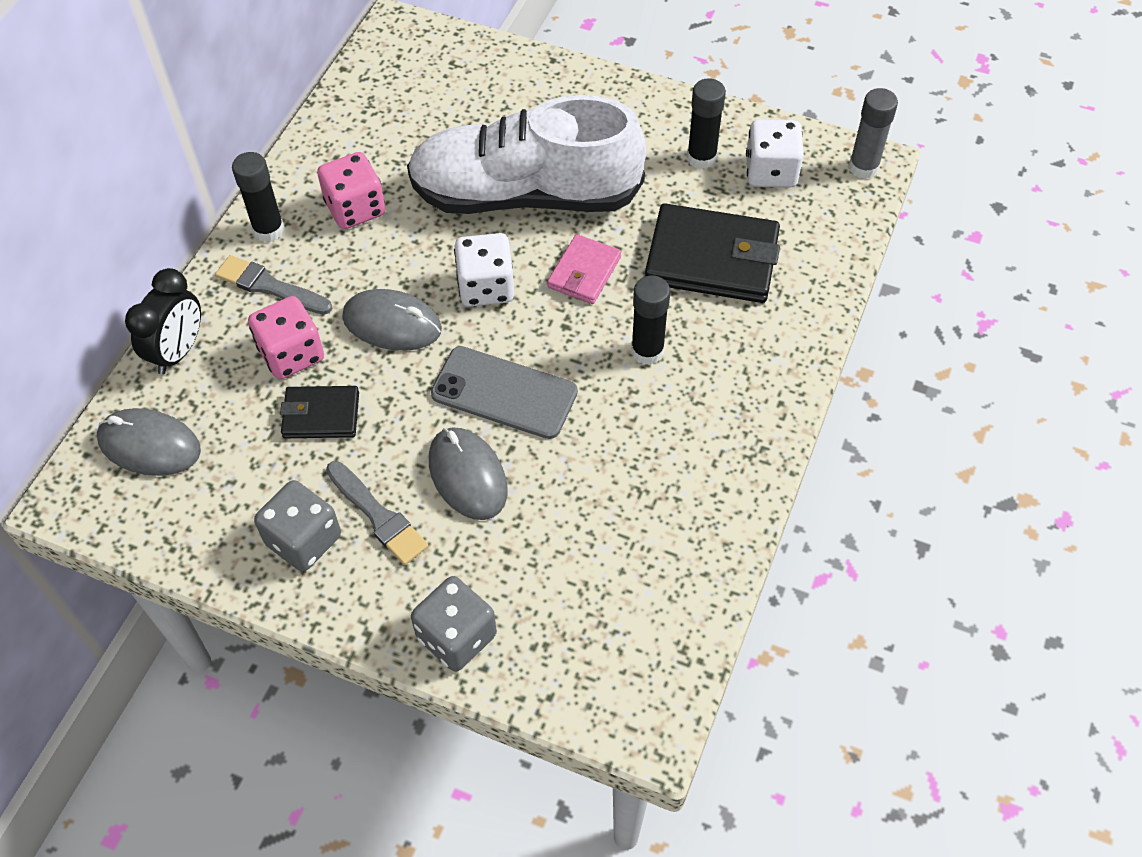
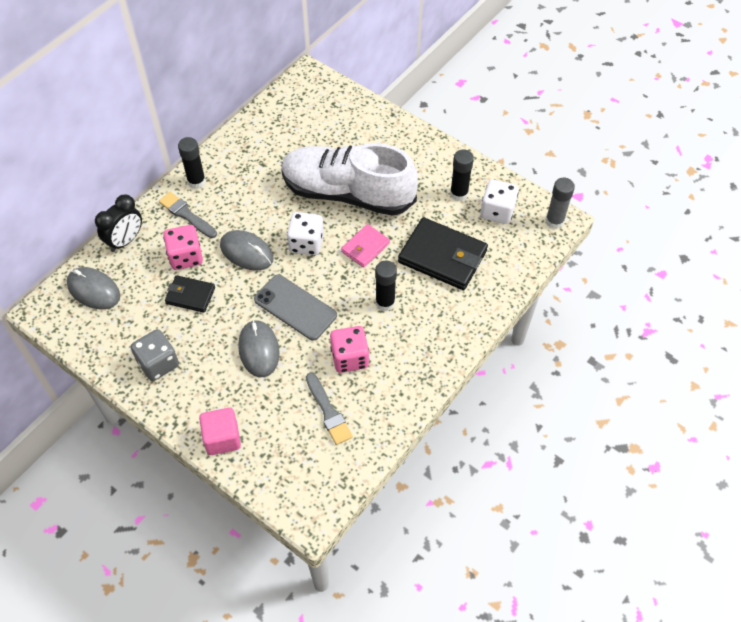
camera: 15 degrees right, 0 degrees up
(355, 208) = (248, 180): pink dice -> pink dice (350, 358)
(378, 516) = (202, 360): grey brush -> grey brush (328, 411)
(456, 636) = (222, 438): grey dice -> pink cube

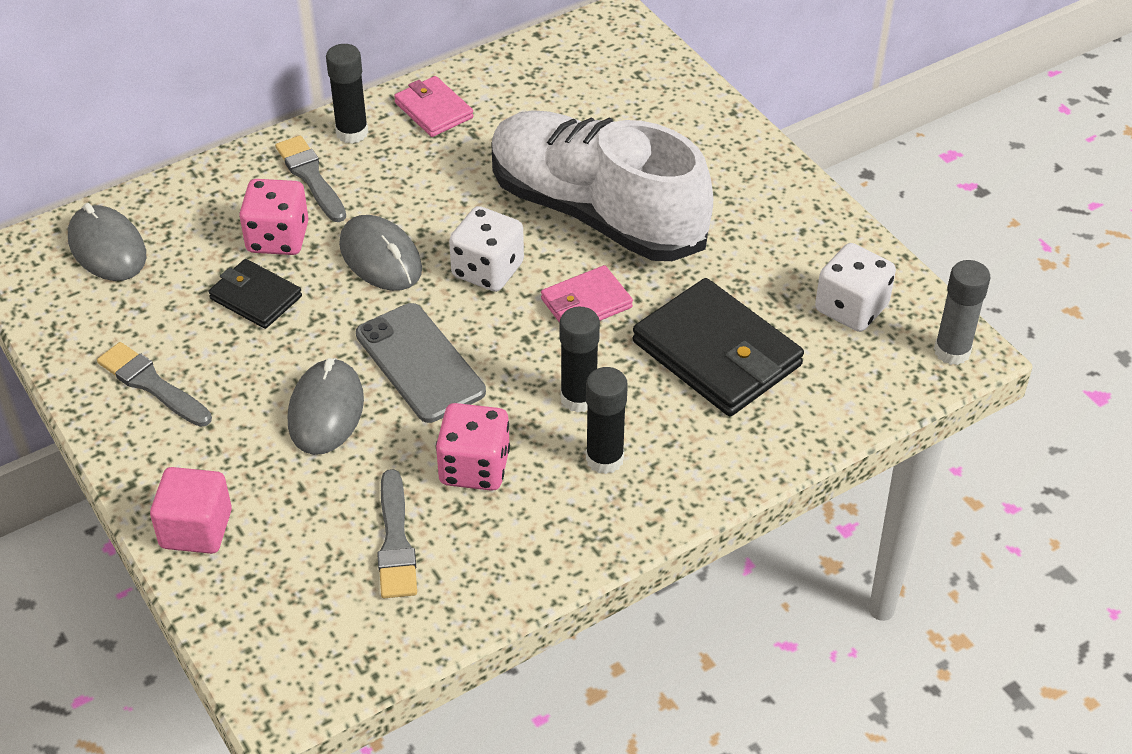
camera: 20 degrees right, 10 degrees down
(125, 240) = (194, 189): black clock -> none
(158, 363) = (152, 384): grey dice -> grey brush
(235, 156) = (434, 110): none -> pink wallet
(459, 194) = (793, 262): black glue stick -> black glue stick (604, 459)

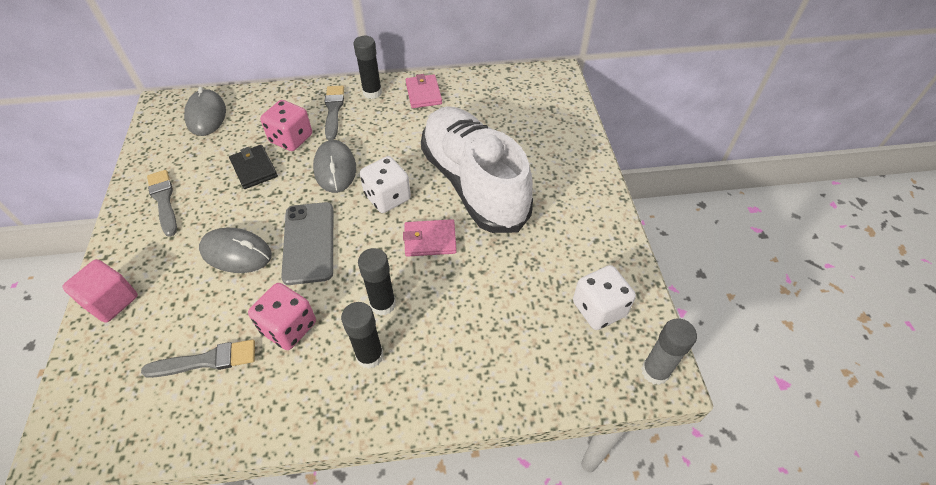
camera: 25 degrees right, 5 degrees up
(326, 411) = (236, 253): grey mouse -> grey mouse turned 75 degrees clockwise
(395, 542) = (207, 360): grey brush -> grey brush turned 120 degrees counterclockwise
(716, 354) = (489, 307): black wallet -> none

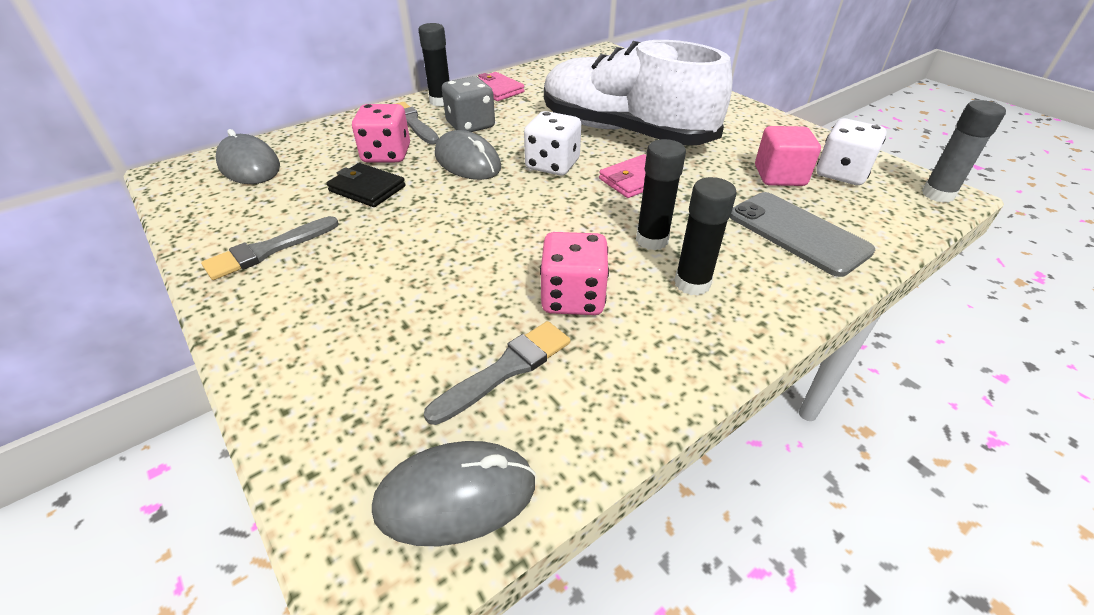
camera: 30 degrees left, 10 degrees down
(111, 301) = (292, 371): pink cube -> pink cube (779, 176)
(164, 200) = (268, 250): grey brush -> grey brush turned 75 degrees counterclockwise
(236, 253) = (428, 261): grey mouse -> grey mouse (456, 496)
(308, 242) = (508, 223): grey phone -> grey phone (797, 233)
(370, 129) = (470, 125): none -> grey dice

